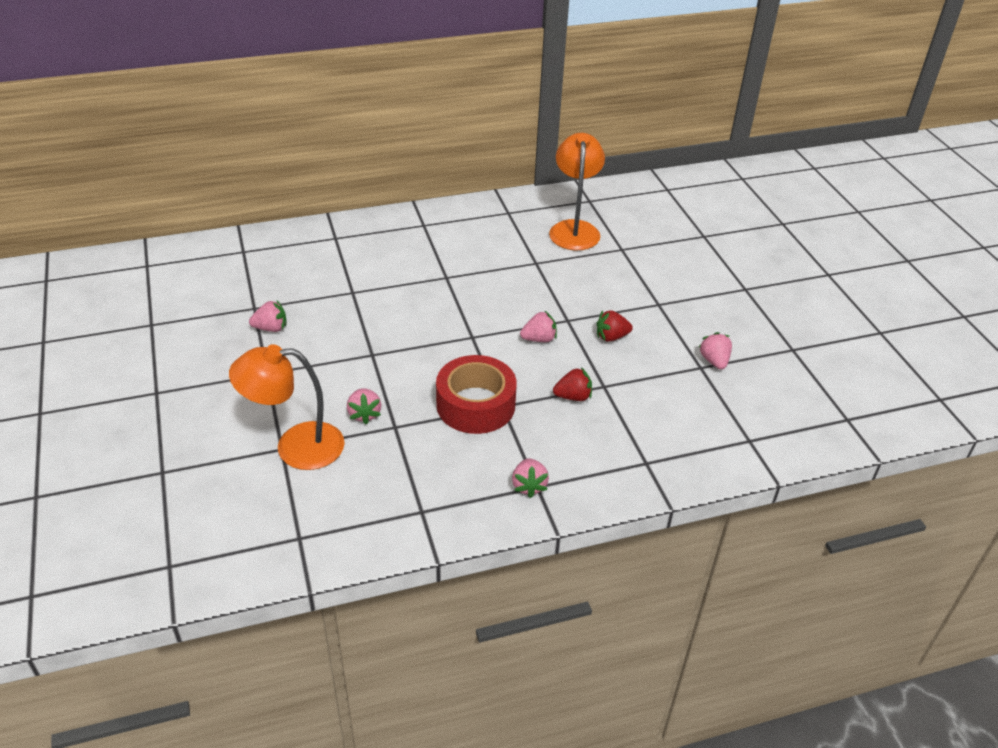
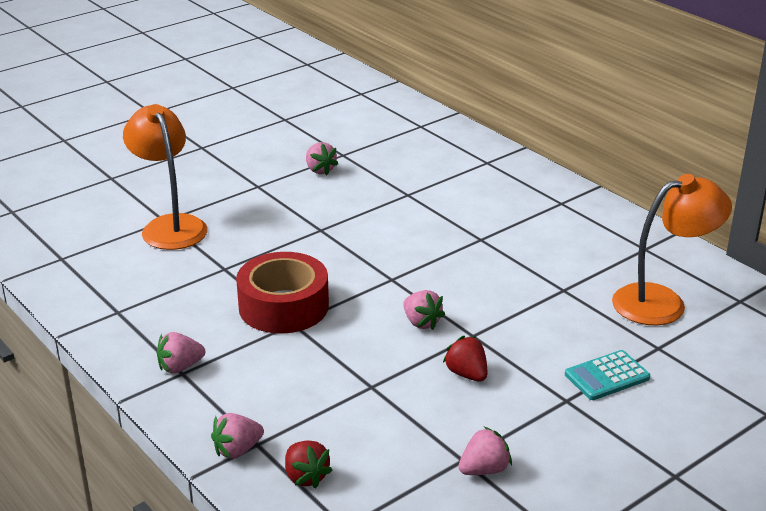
camera: 70 degrees right, 10 degrees down
(364, 414) = (232, 248): pink strawberry -> pink strawberry (237, 450)
(573, 397) = (337, 367): red strawberry -> red strawberry (306, 476)
(642, 279) = (607, 376): none -> turquoise calculator

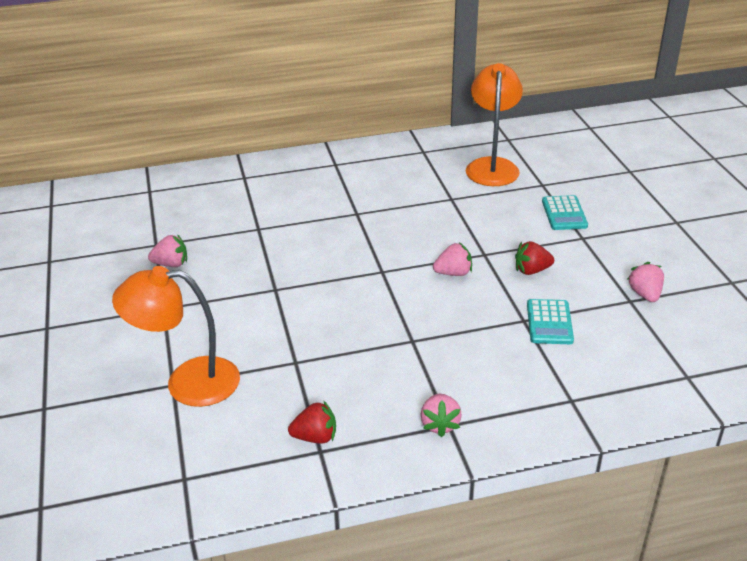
camera: 65 degrees left, 5 degrees up
(237, 450) = (575, 413): pink strawberry -> none
(283, 306) = (383, 339): red tape -> none
(306, 476) = (623, 382): red strawberry -> red strawberry (315, 437)
(378, 405) = (549, 322): none -> turquoise calculator

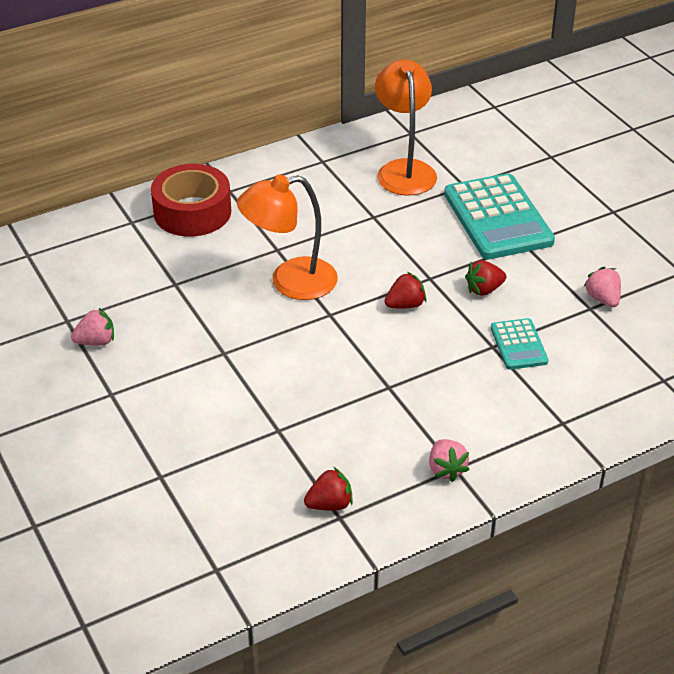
camera: 15 degrees left, 5 degrees up
(187, 382) = (175, 471): orange lamp -> orange lamp (290, 282)
(297, 176) = (192, 212): none -> red tape
(453, 273) = (405, 305): pink strawberry -> red strawberry
(564, 213) = (497, 218): turquoise calculator -> turquoise calculator, size x1.96

